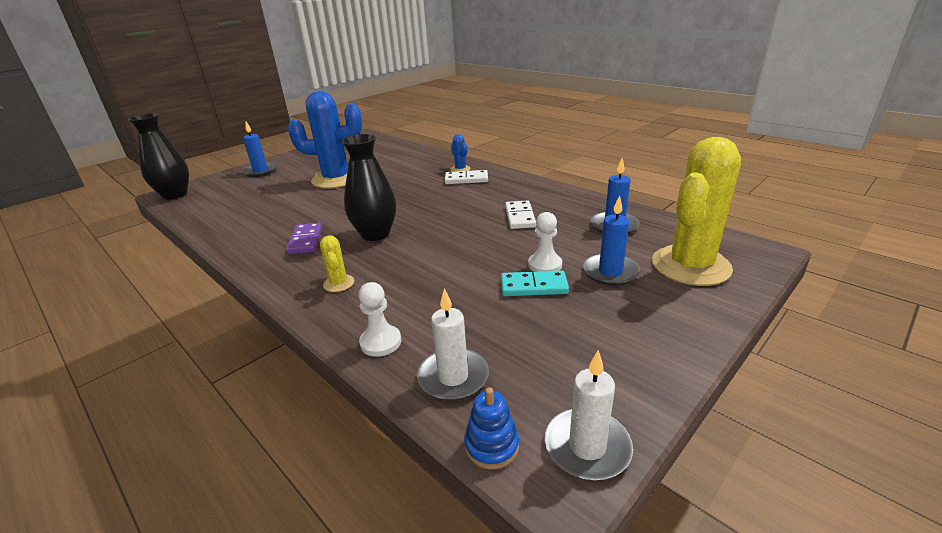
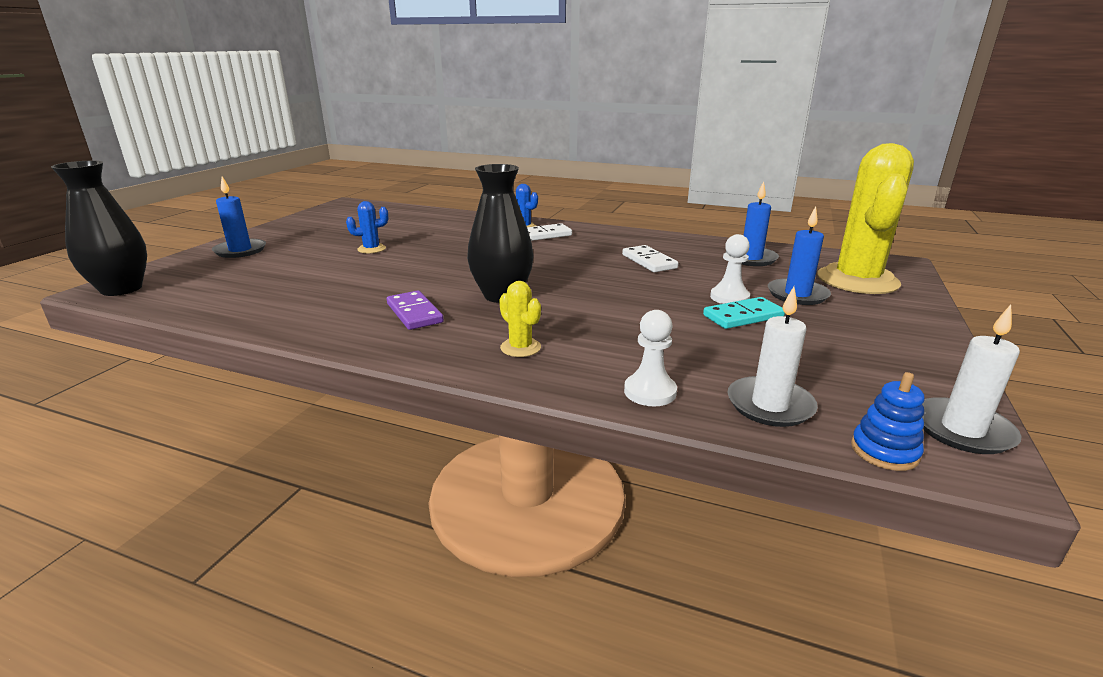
camera: 25 degrees left, 5 degrees down
(336, 179) = (371, 249): blue cactus -> blue cactus, size x0.42

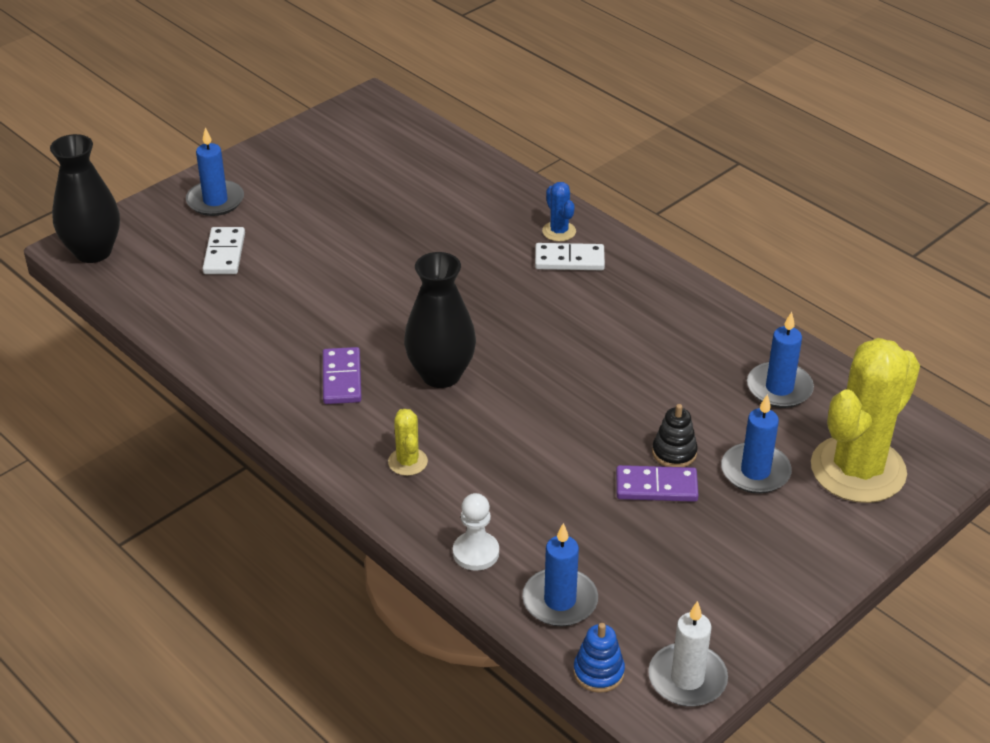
camera: 25 degrees right, 15 degrees up
(371, 249) = (353, 237): blue cactus -> none
(649, 261) = (649, 357): white domino -> white domino (224, 253)
(729, 297) = (674, 453): white pawn -> black stacking toy
(743, 316) = (656, 486): turquoise domino -> purple domino
(770, 405) = (560, 601): white candle -> blue candle

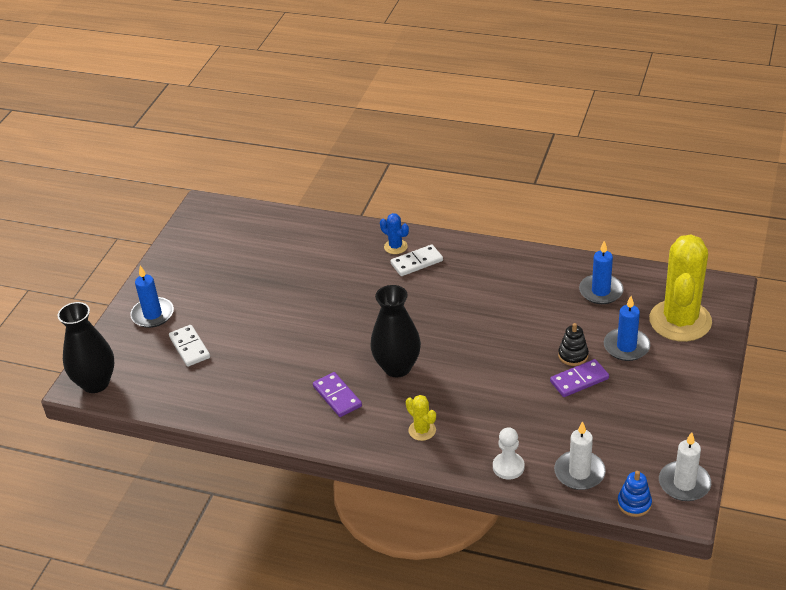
camera: 25 degrees left, 0 degrees up
(560, 601) = (579, 472): blue candle -> white candle

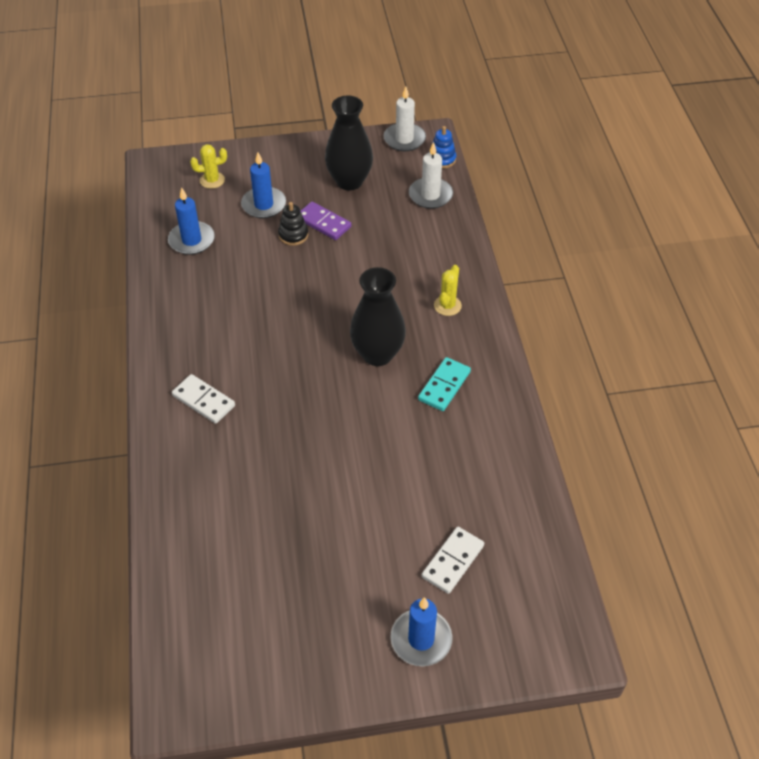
camera: 120 degrees left, 10 degrees up
(95, 383) = (564, 633): black vase -> black vase (349, 181)
(337, 396) = (444, 386): purple domino -> turquoise domino
(395, 247) = (182, 432): blue cactus -> none
(508, 467) = (452, 237): white pawn -> none
(680, 321) = (212, 180): yellow cactus -> yellow cactus, size x0.42

